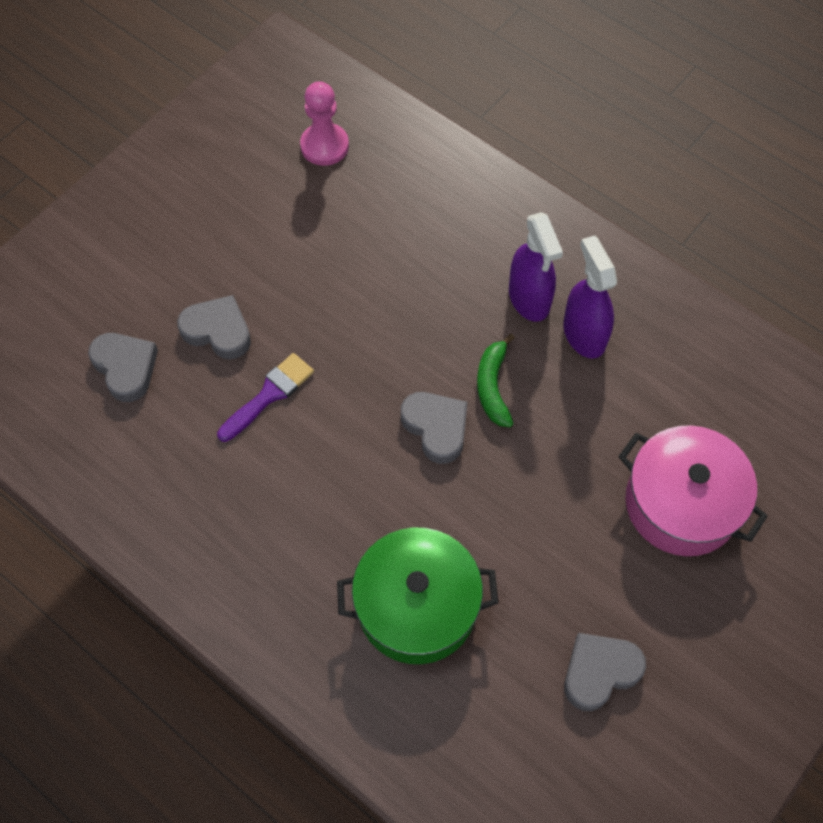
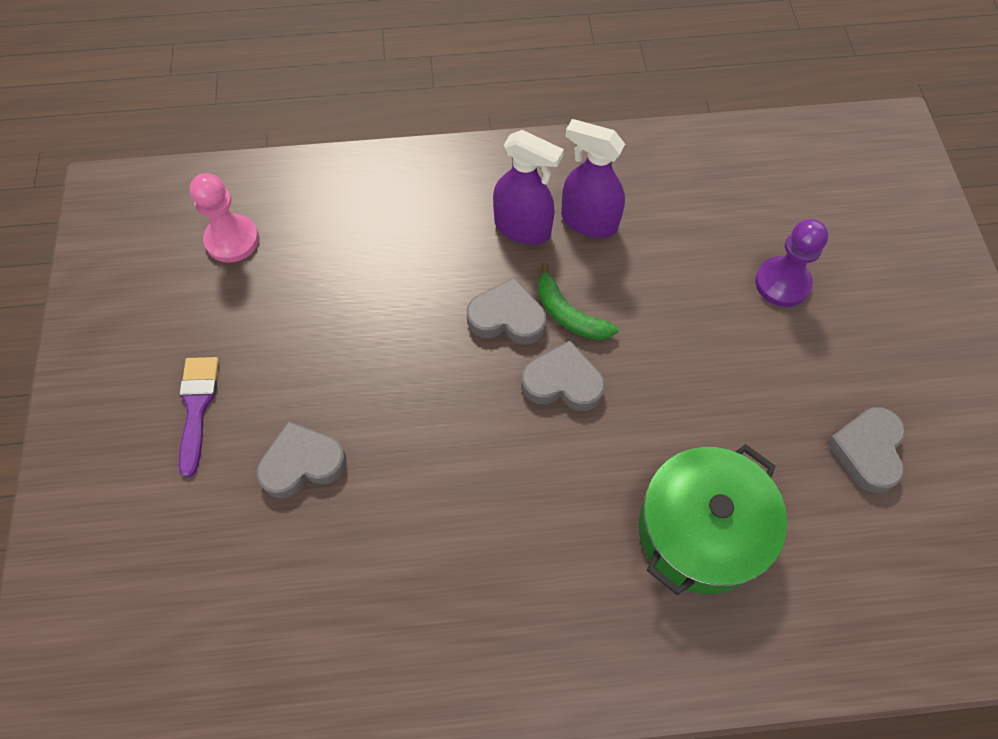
camera: 45 degrees left, 0 degrees up
(125, 368) = (251, 569): grey heart -> grey heart (507, 317)
(269, 395) = (405, 476): purple brush -> purple brush (197, 407)
(681, 503) = (782, 283): pink pot -> purple pawn

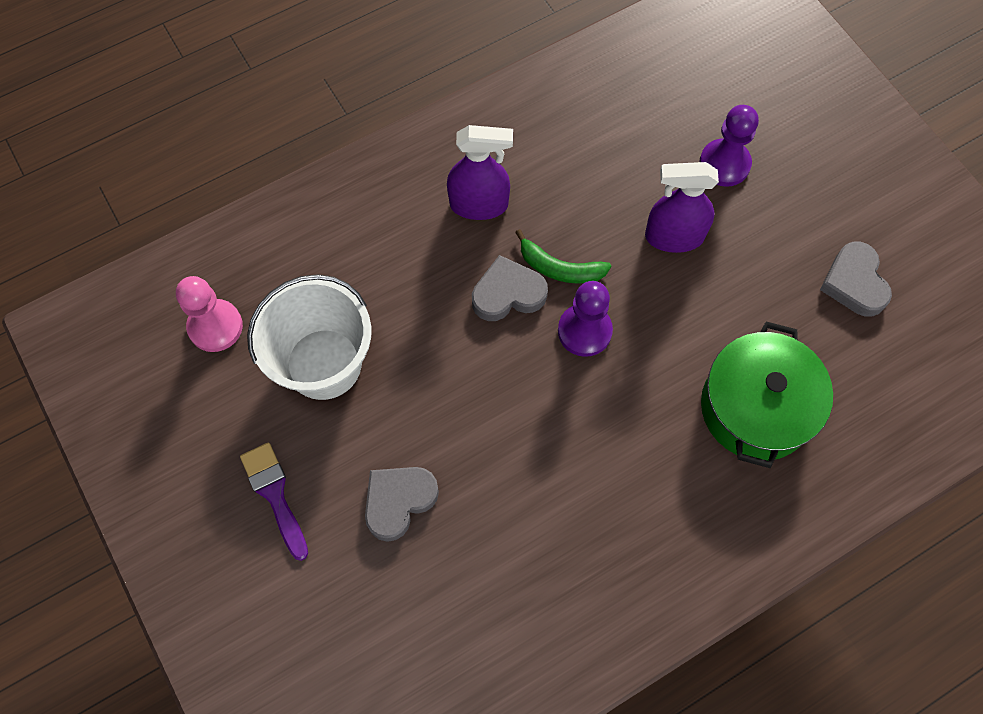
camera: 25 degrees left, 5 degrees up
(306, 310) = (324, 364): none -> white bucket
(562, 382) = (584, 331): grey heart -> purple pawn
(589, 221) = (534, 174): purple spray bottle -> purple spray bottle (673, 237)

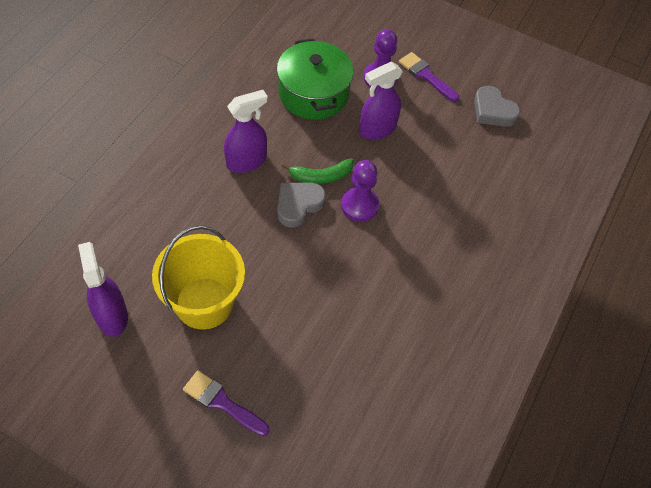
camera: 35 degrees left, 10 degrees down
(215, 326) = (111, 315): pink pawn -> purple spray bottle
(324, 364) = (204, 303): white bucket -> yellow bucket
(398, 501) = (308, 363): grey heart -> none
(756, 407) = (485, 202): green pot -> green pot (313, 93)
(791, 188) = (426, 75): none -> purple brush

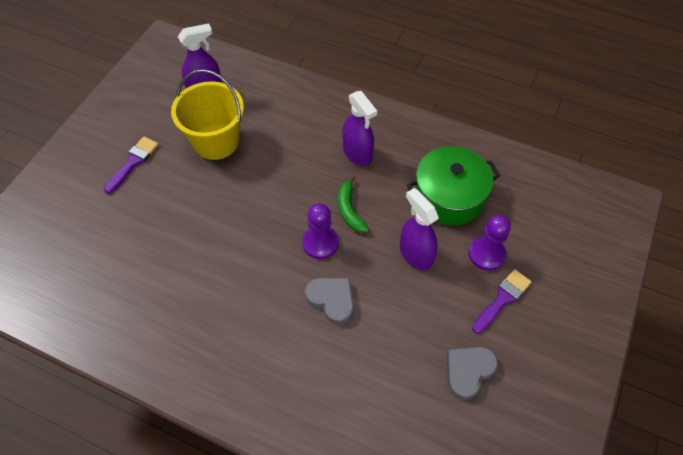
camera: 90 degrees right, 0 degrees up
(298, 205) = (315, 195): grey heart -> grey heart (331, 300)

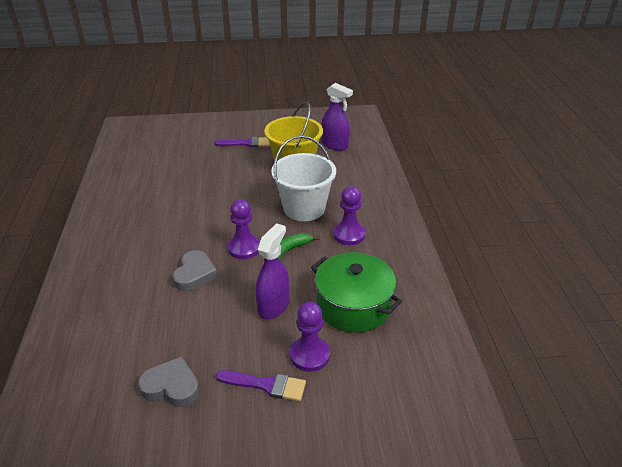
camera: 60 degrees right, 20 degrees down
(294, 167) = (304, 208): none -> white bucket
(357, 153) = (349, 234): purple spray bottle -> purple pawn

